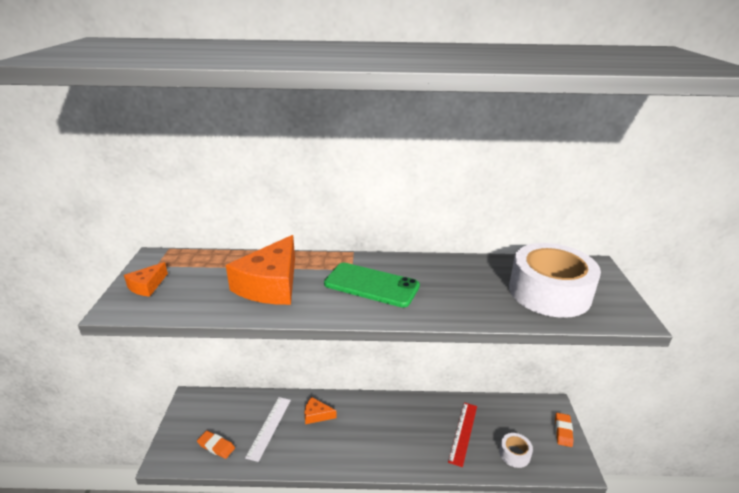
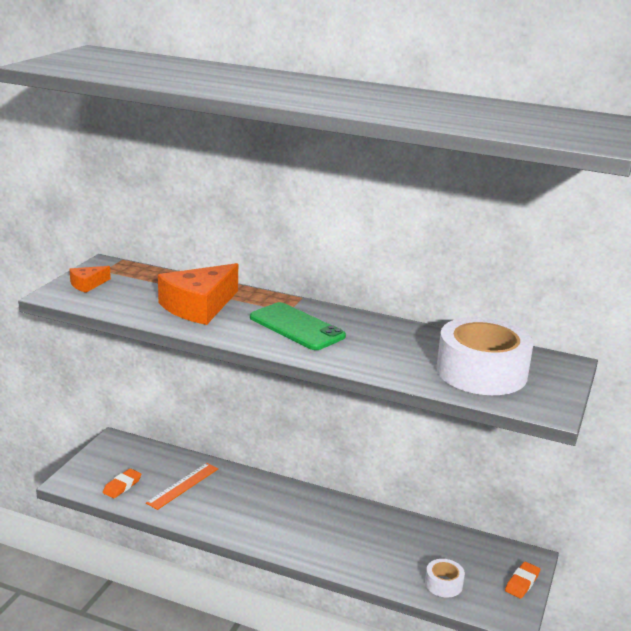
camera: 20 degrees right, 5 degrees down
(216, 446) = (122, 486): orange eraser -> orange eraser turned 75 degrees clockwise
(269, 427) = (183, 486): white ruler -> orange ruler
(316, 415) = (239, 489): orange cheese -> none
(463, 433) = (396, 549): red ruler -> none

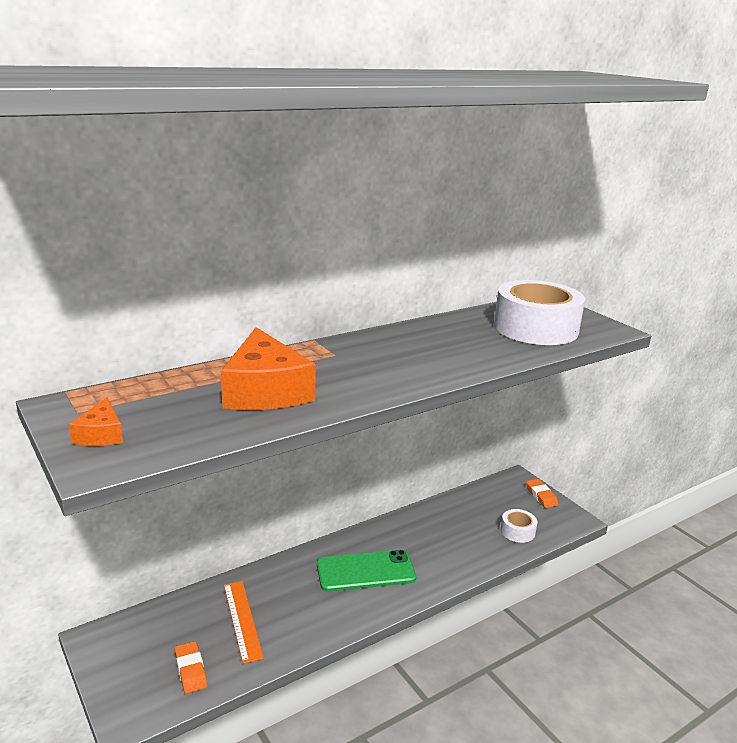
camera: 55 degrees left, 0 degrees up
(296, 327) = (375, 362): green phone -> green phone (365, 571)

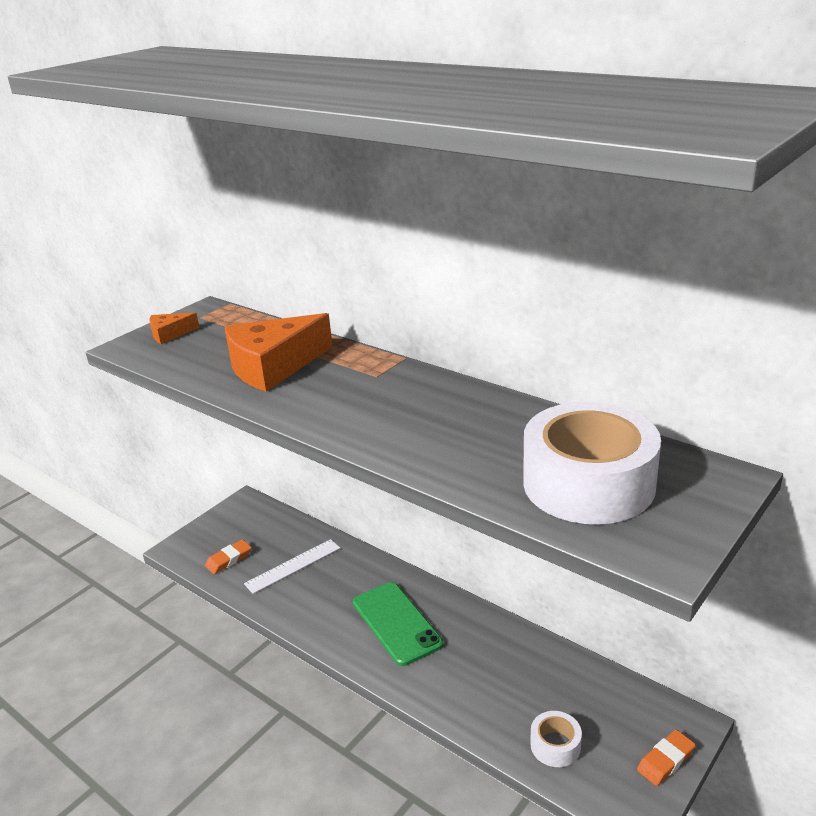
camera: 75 degrees right, 5 degrees up
(242, 620) = (293, 566): orange ruler -> white ruler

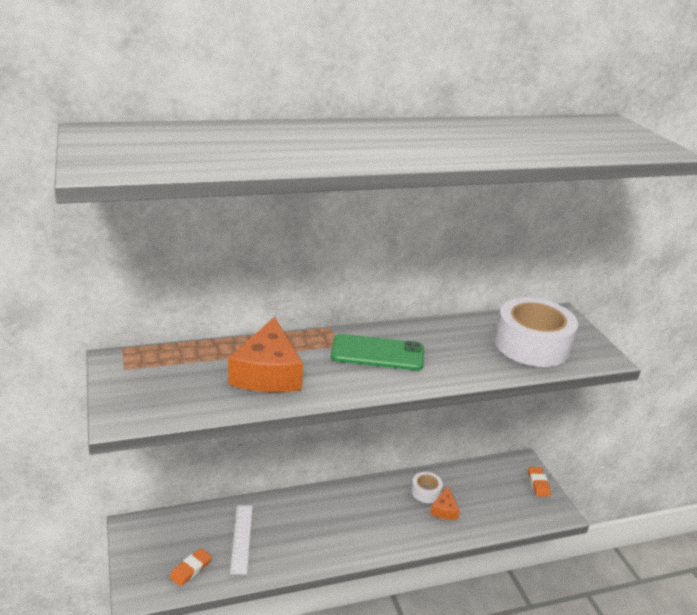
camera: 60 degrees left, 0 degrees up
(170, 334) = (133, 392): orange cheese -> orange cheese (444, 510)
(229, 559) = (190, 569): orange eraser -> orange eraser turned 45 degrees clockwise
(396, 623) = (353, 520): green phone -> green phone (377, 353)
(555, 745) = (500, 513): white tape -> white tape (426, 492)

